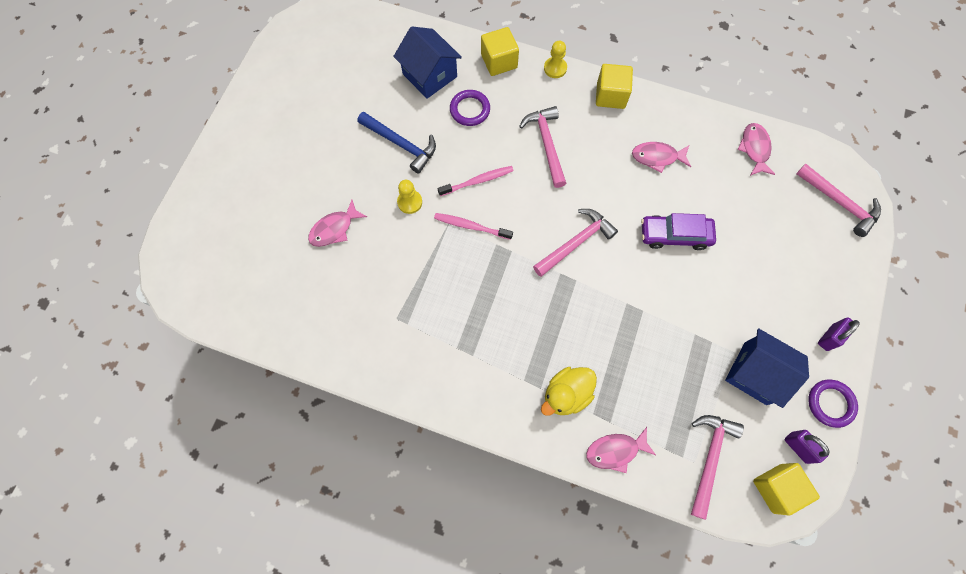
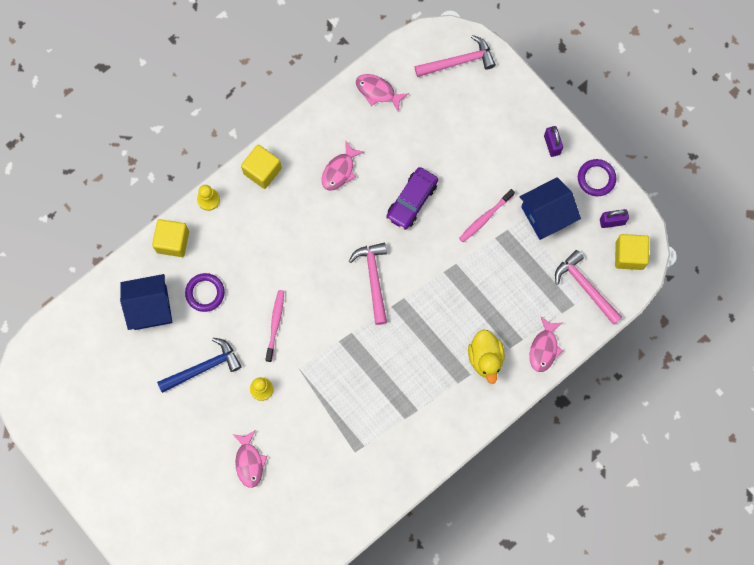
camera: 60 degrees left, 5 degrees up
(471, 226) = (312, 352): pink toothbrush -> pink toothbrush (485, 218)
(546, 144) = (275, 250): pink hammer -> none

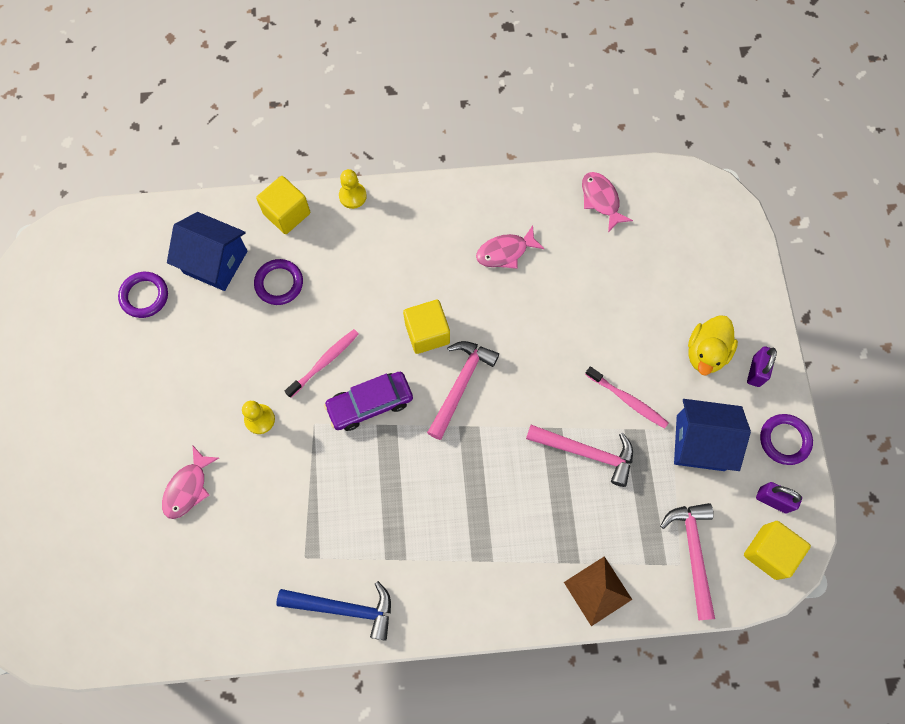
camera: 35 degrees right, 5 degrees down
(120, 362) = (144, 296): none -> purple ring
(203, 367) = (219, 356): blue hammer -> blue hammer (344, 608)
(262, 171) = (426, 203): yellow cube -> yellow cube (427, 333)
(412, 201) = (559, 331): purple car -> purple car (370, 404)
(458, 61) = (708, 223): pink hammer -> pink hammer (586, 452)
(485, 218) = (628, 400): pink toothbrush -> pink toothbrush turned 135 degrees counterclockwise
(485, 358) = (522, 555): yellow duck -> yellow duck (706, 353)
(544, 348) = (597, 591): pink fish -> brown pyramid

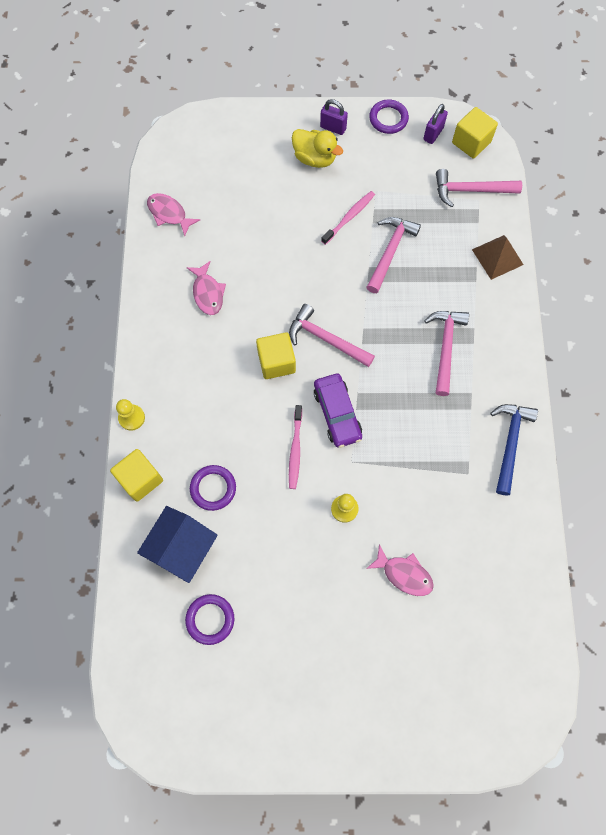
camera: 85 degrees left, 0 degrees up
(324, 362) = (295, 450): pink toothbrush -> pink toothbrush turned 135 degrees counterclockwise
(462, 525) = (445, 347): none -> pink hammer
(601, 200) = (169, 214): pink fish -> pink fish turned 60 degrees clockwise
(700, 442) = (387, 173): blue house -> none

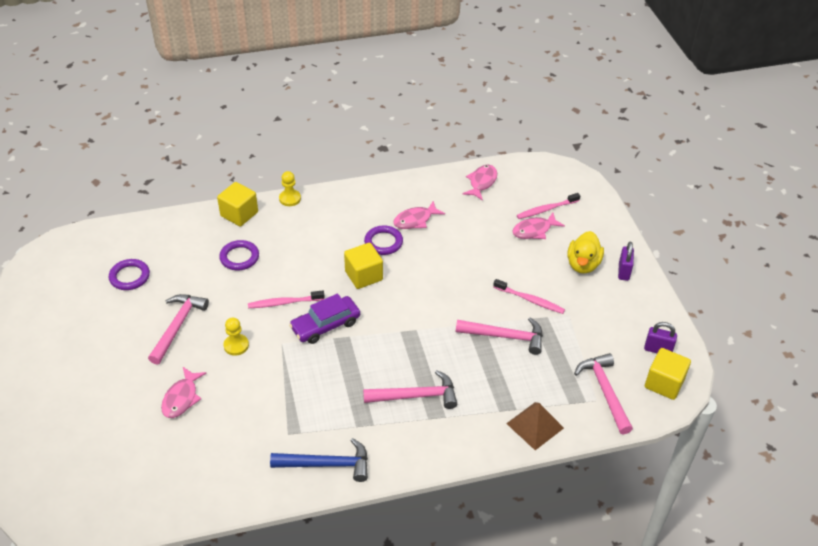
camera: 75 degrees right, 25 degrees down
(182, 548) = (186, 249): blue house -> none
(229, 166) = (546, 209): none -> pink toothbrush
(256, 186) = (534, 230): none -> pink fish
(326, 339) = (396, 305): pink hammer -> pink hammer (177, 326)
(388, 119) = (656, 311): purple ring -> purple ring (383, 242)

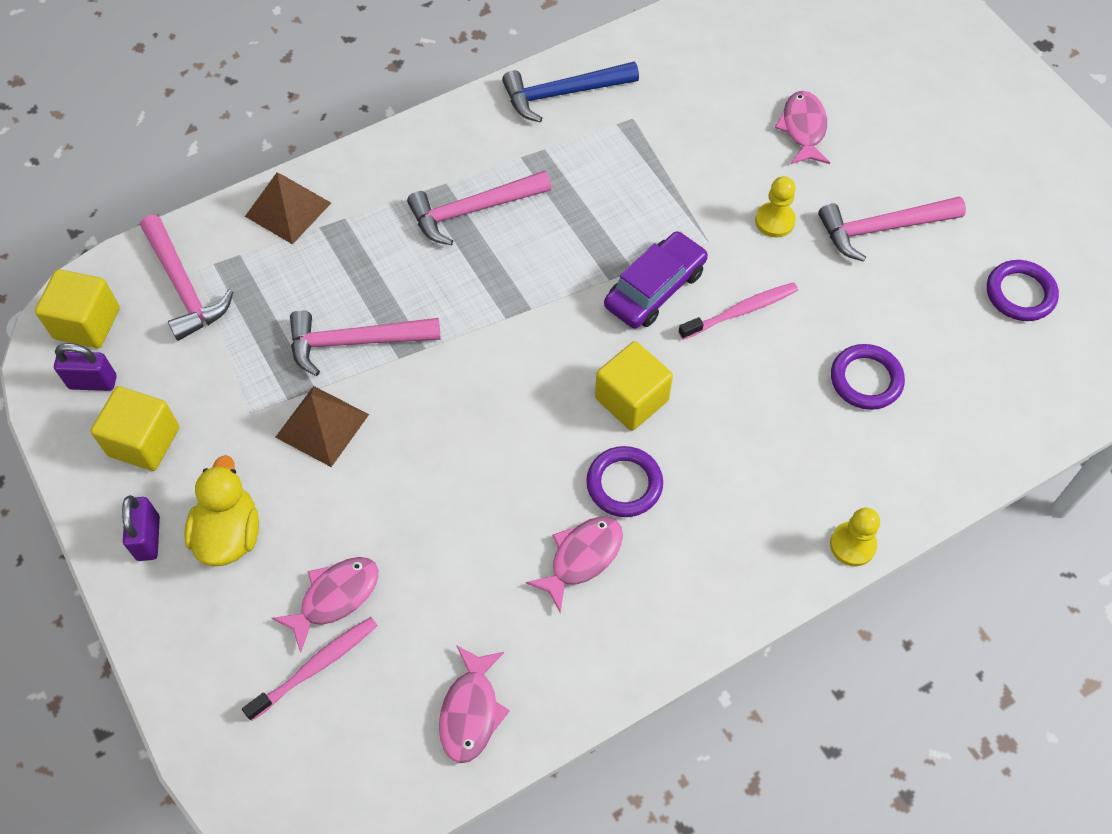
camera: 165 degrees right, 15 degrees up
(177, 326) = (882, 229): pink hammer -> pink hammer turned 75 degrees clockwise
(239, 214) = (926, 477): yellow cube -> yellow cube (144, 441)
(530, 300) = (322, 425): pink toothbrush -> brown pyramid

